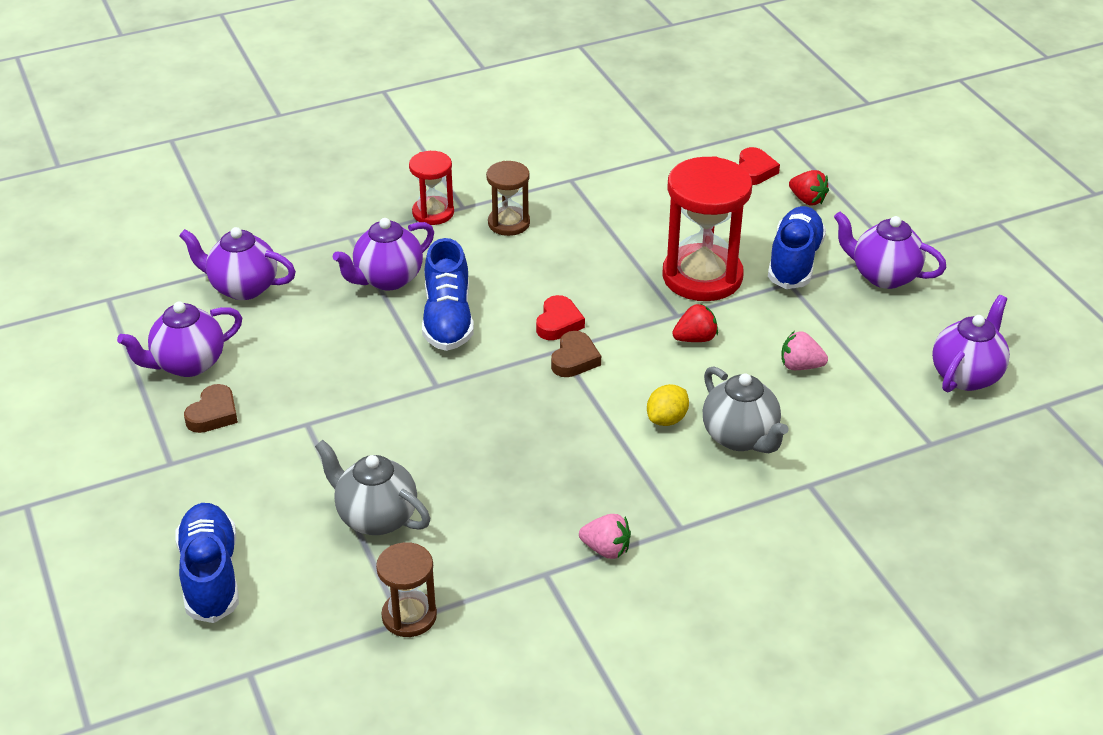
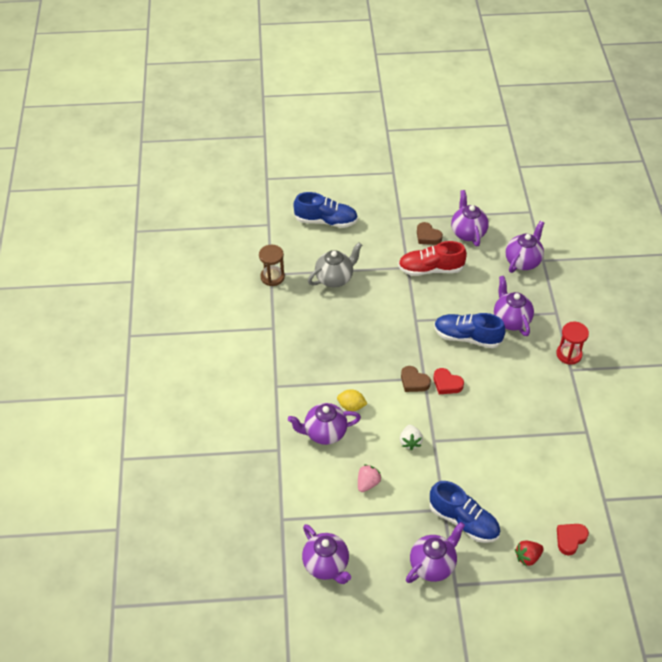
camera: 110 degrees right, 10 degrees up
(302, 392) = (430, 269): none -> red shoe
(509, 223) = (548, 387): brown hourglass -> none
(606, 549) = (276, 353): pink strawberry -> none
(667, 419) = (351, 406): yellow lemon -> yellow lemon turned 45 degrees counterclockwise
(695, 338) = (410, 442): red strawberry -> white strawberry
(702, 276) = (465, 466): red hourglass -> none
(740, 437) = (324, 433): grey teapot -> purple teapot
(754, 171) = (570, 539): red heart -> red heart turned 105 degrees clockwise

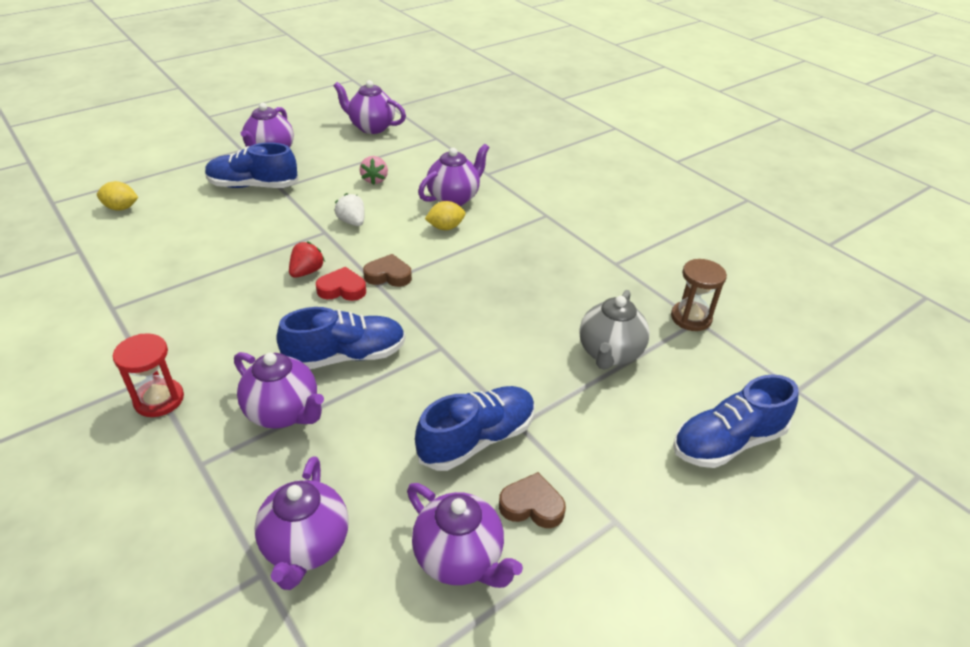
camera: 145 degrees right, 10 degrees down
(430, 269) = (477, 439): red shoe -> blue shoe
(527, 557) = (170, 183): red strawberry -> red strawberry (307, 272)
(570, 539) = (121, 208): red heart -> yellow lemon

